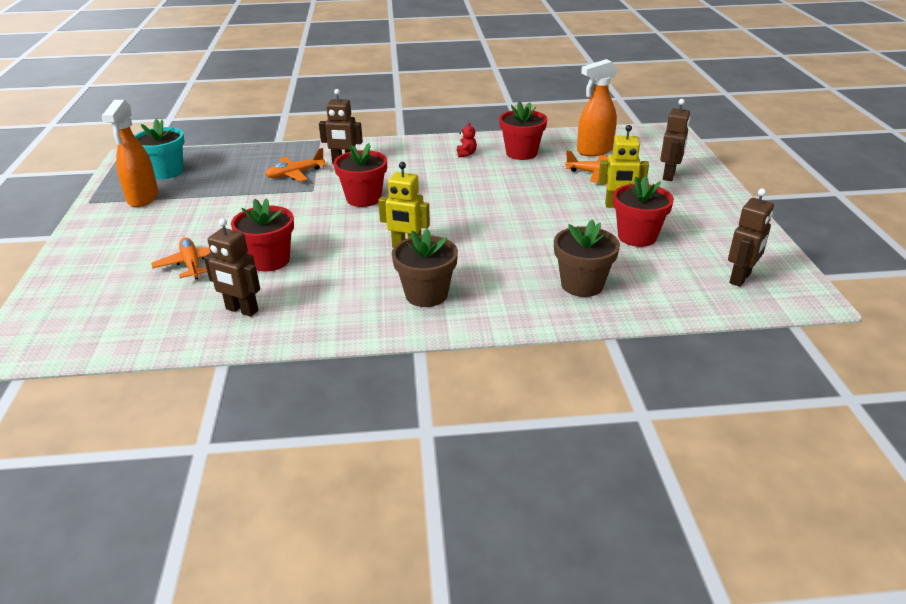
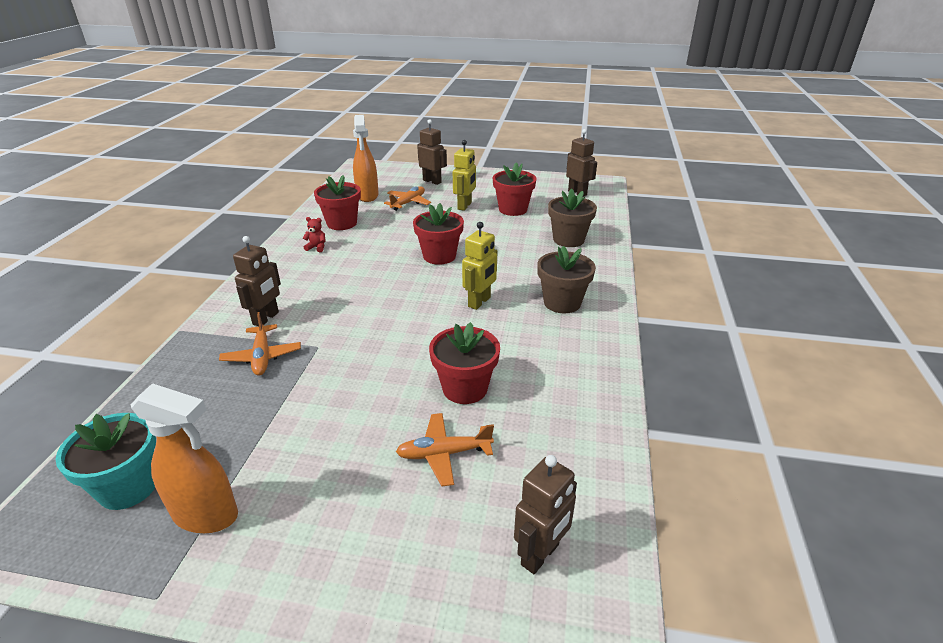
camera: 75 degrees left, 0 degrees up
(241, 310) = (558, 413): brown robot -> brown robot (540, 555)
(363, 198) = (365, 315): red flower pot -> red flower pot (439, 256)

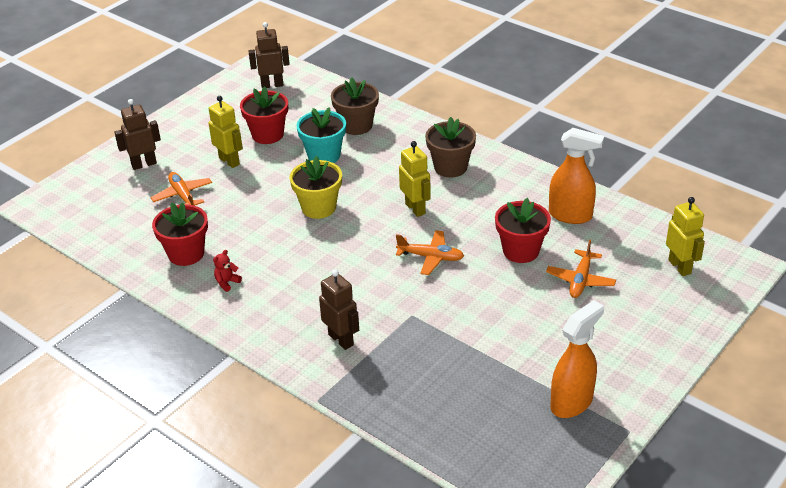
camera: 60 degrees left, 5 degrees up
(128, 487) = (521, 442): turquoise flower pot -> turquoise flower pot (324, 155)
(262, 356) = (402, 350): orange plane -> orange plane (431, 257)
(367, 196) = (133, 220): orange spray bottle -> orange spray bottle (571, 215)
(439, 256) = (318, 207): red flower pot -> yellow flower pot
(540, 555) = (680, 267): brown robot -> yellow robot

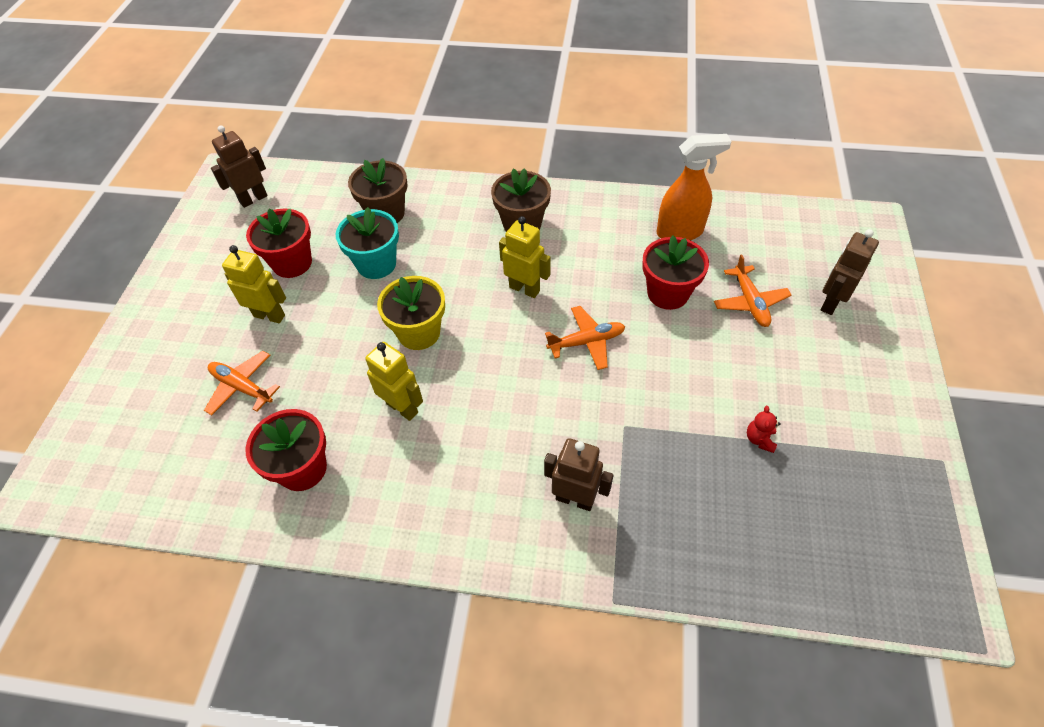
camera: 30 degrees left, 15 degrees up
(144, 164) = (161, 364): brown robot -> brown robot (830, 303)
(227, 282) = (383, 486): red teddy bear -> red teddy bear (759, 439)
(572, 402) = (864, 455): orange spray bottle -> none
(680, 267) = (820, 247): yellow robot -> yellow robot (402, 407)

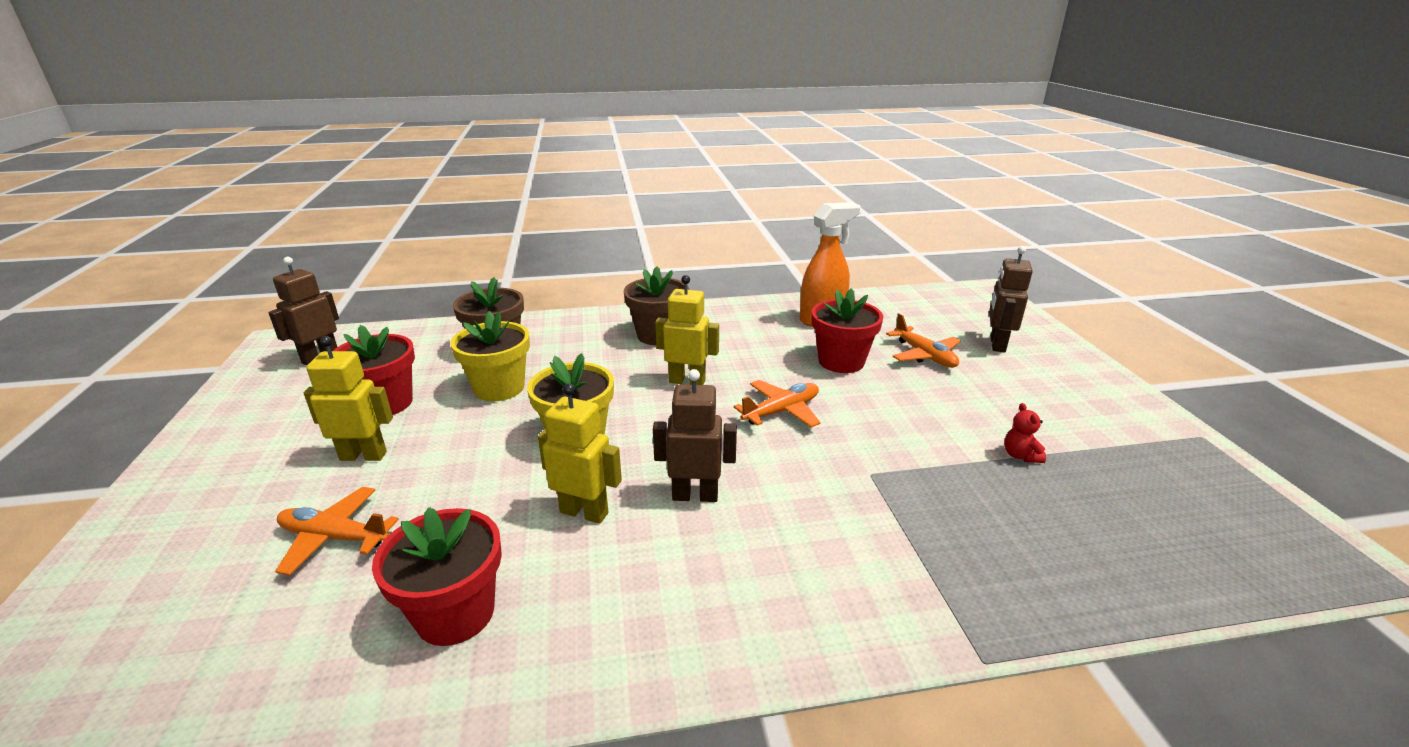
camera: 20 degrees left, 25 degrees down
(376, 264) = (499, 388): turquoise flower pot -> yellow flower pot
(575, 499) = (859, 557): brown robot -> brown robot (695, 495)

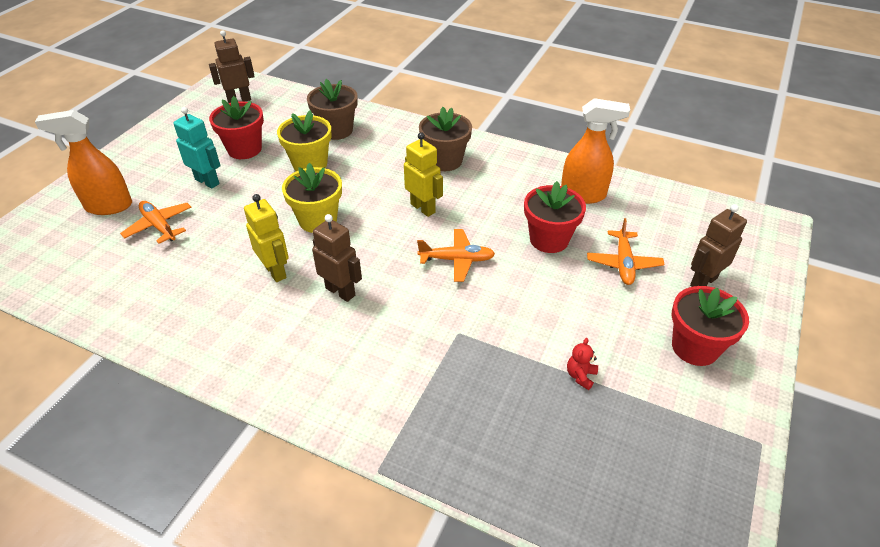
camera: 35 degrees right, 15 degrees up
(204, 550) = (108, 206): none -> orange spray bottle
(363, 455) = (207, 181): yellow robot -> turquoise robot
(455, 613) = (173, 295): red flower pot -> red flower pot (695, 347)

